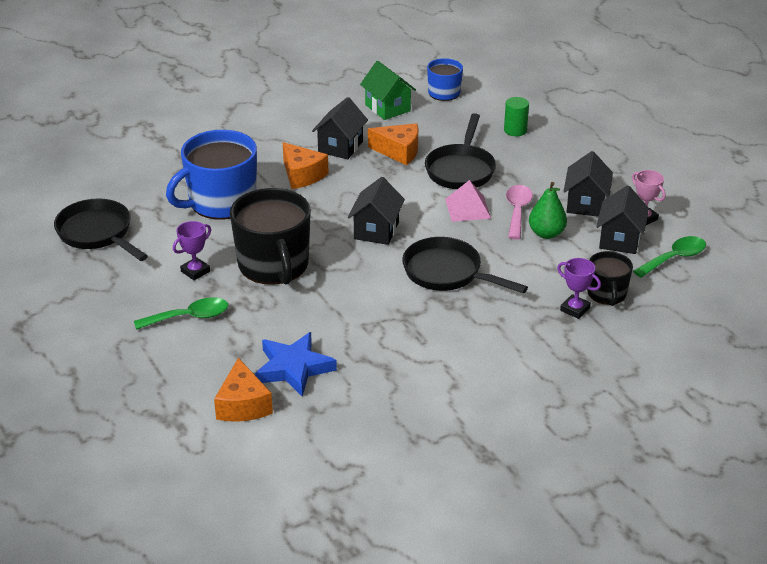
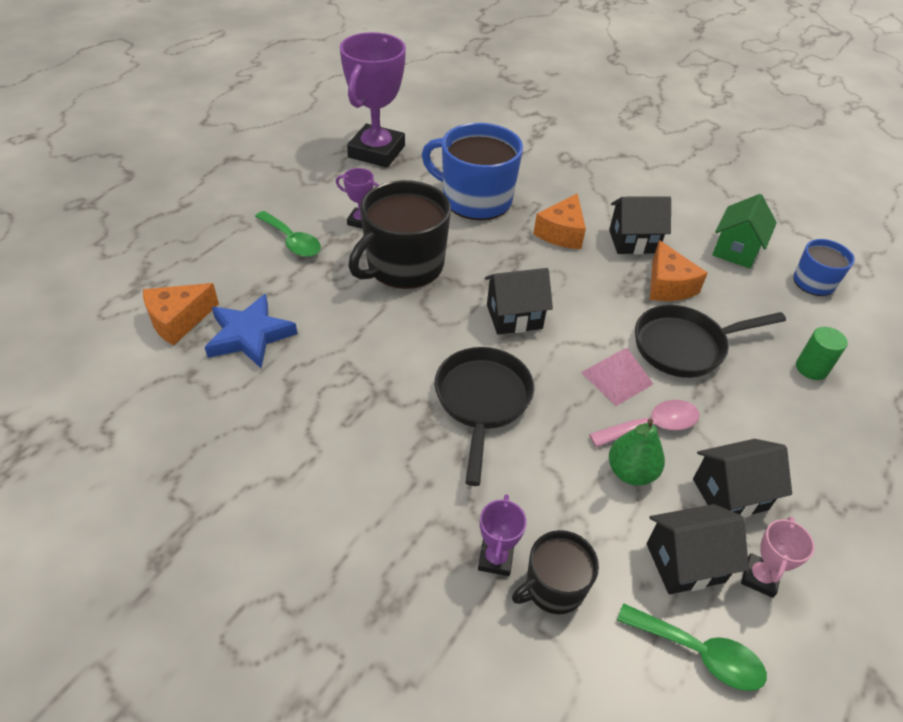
camera: 60 degrees right, 10 degrees up
(98, 234) = (376, 152): black pan -> purple trophy

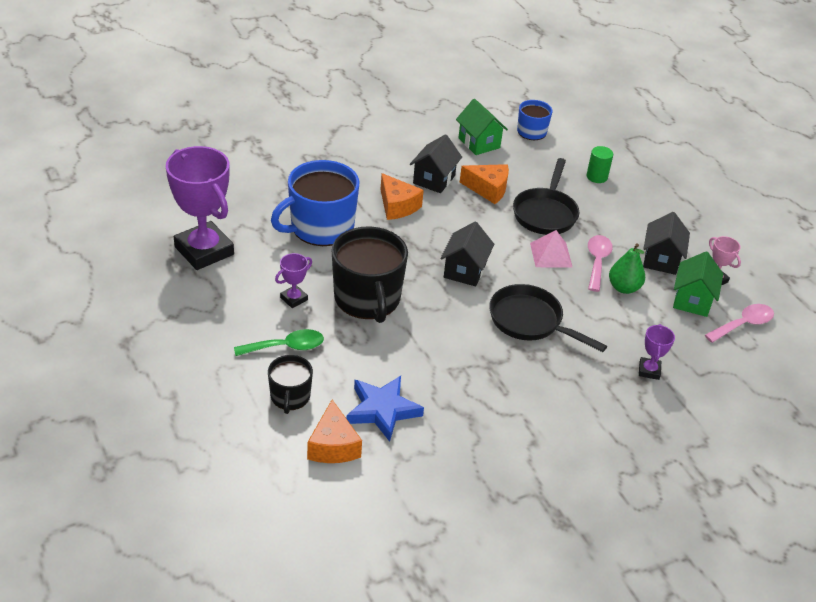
camera: 60 degrees left, 5 degrees down
(495, 559) = (649, 370): purple trophy -> purple trophy turned 60 degrees clockwise
(553, 587) = (679, 357): black mug -> black mug (290, 397)
(685, 562) = (692, 300): black house -> green house
(699, 653) = (743, 324): green spoon -> pink spoon

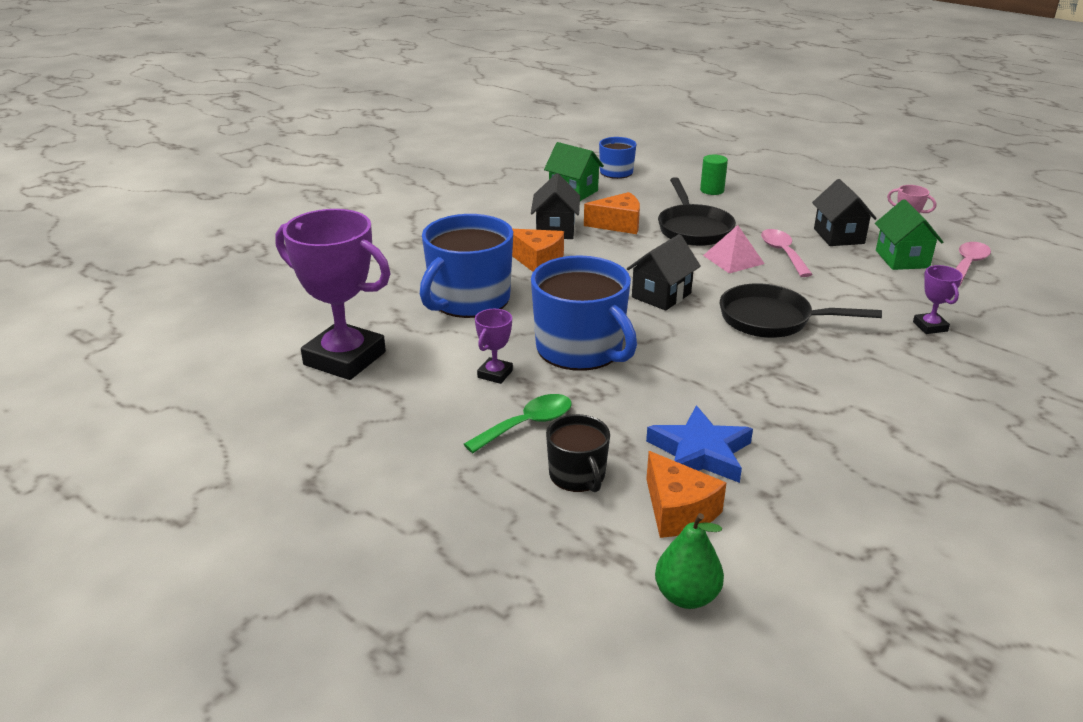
camera: 20 degrees left, 10 degrees down
(368, 298) = (581, 349): black mug -> blue mug
(465, 270) = (661, 295): black house -> black house turned 45 degrees clockwise
(623, 288) = (830, 266): green pear -> green pear (686, 596)

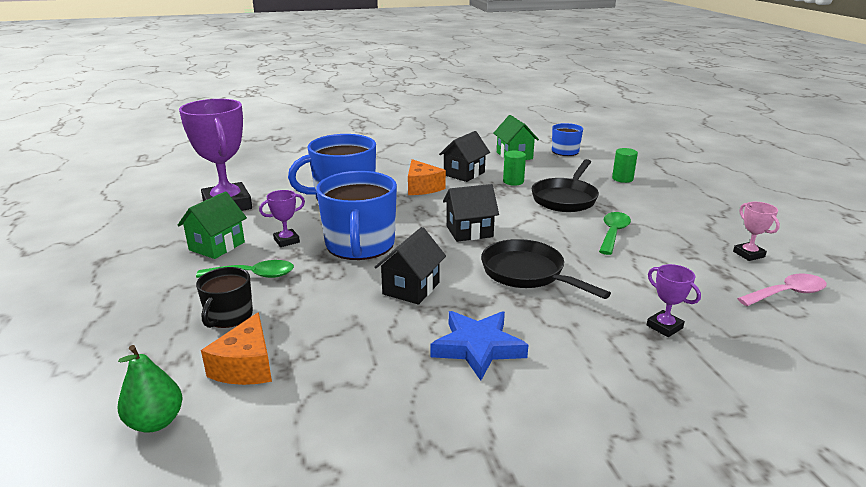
camera: 35 degrees right, 5 degrees down
(618, 224) = (513, 181): orange cheese -> green cylinder
(700, 452) = (324, 337): blue star -> blue star (478, 348)
(733, 259) = (564, 225): pink pyramid -> none
(783, 253) = (613, 233): pink spoon -> green spoon
(838, 236) = (685, 236): black house -> black house (411, 288)
(902, 259) = (721, 269): green house -> green house (217, 246)
(930, 326) = (664, 327): purple trophy -> purple trophy turned 60 degrees counterclockwise

